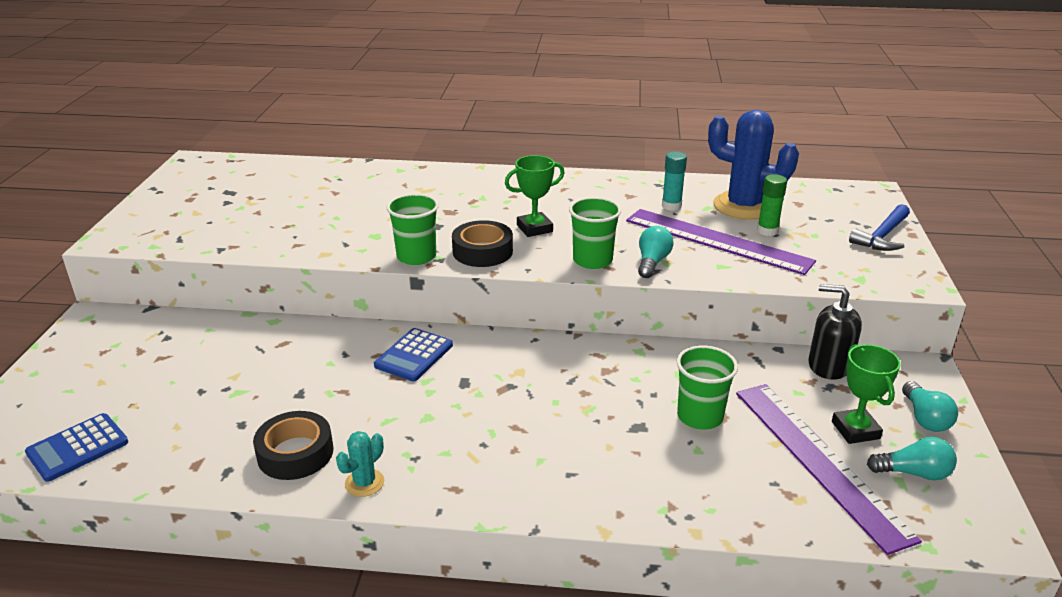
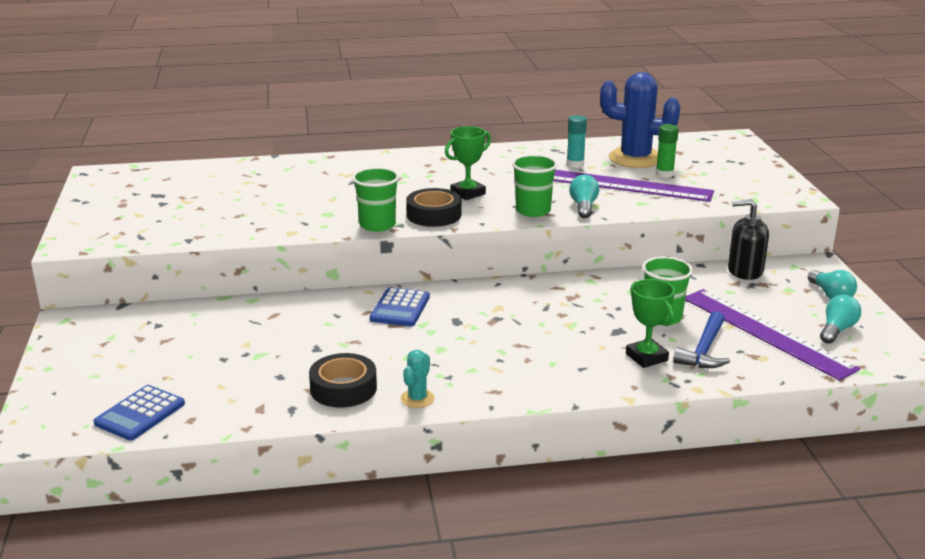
camera: 15 degrees left, 5 degrees down
(855, 430) = (784, 310): green trophy -> green trophy (646, 357)
(882, 236) = (756, 168): blue hammer -> blue hammer (704, 350)
(913, 473) = (837, 330): turquoise light bulb -> turquoise light bulb turned 45 degrees counterclockwise

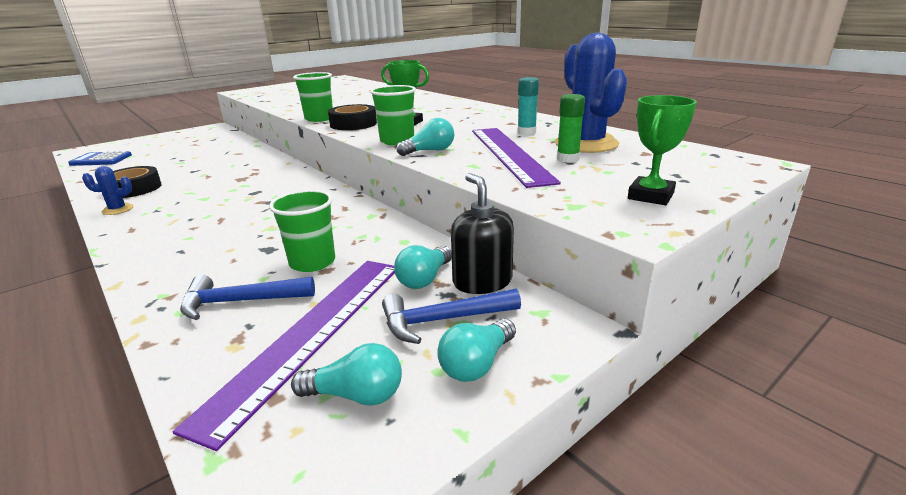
camera: 60 degrees right, 0 degrees up
(400, 308) = (266, 174): blue calculator -> none
(417, 398) = (118, 209): turquoise cactus -> blue cactus
(646, 357) = (212, 274): green trophy -> green trophy (650, 196)
(725, 286) = (424, 279): none -> turquoise light bulb
(782, 293) = (443, 320): none -> blue hammer

